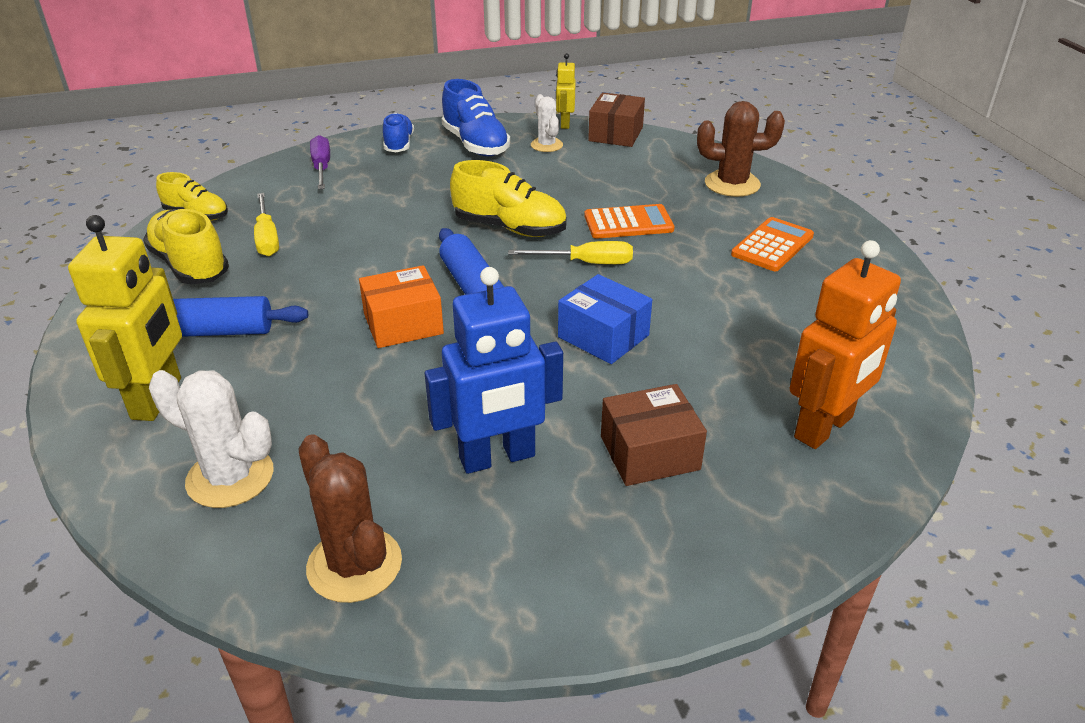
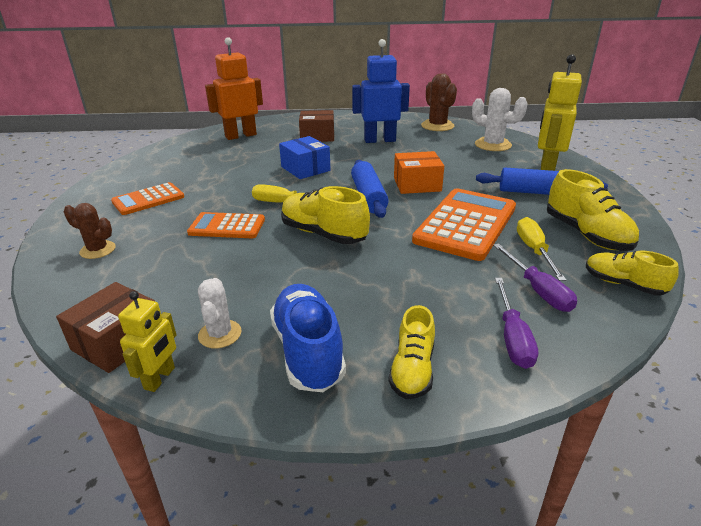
camera: 165 degrees left, 5 degrees down
(284, 201) = (537, 290): none -> purple screwdriver
(338, 261) = (466, 224): none -> orange calculator
(399, 144) = (412, 370): blue shoe -> yellow shoe
(732, 184) = (98, 250): brown cactus -> brown cactus, size x0.63

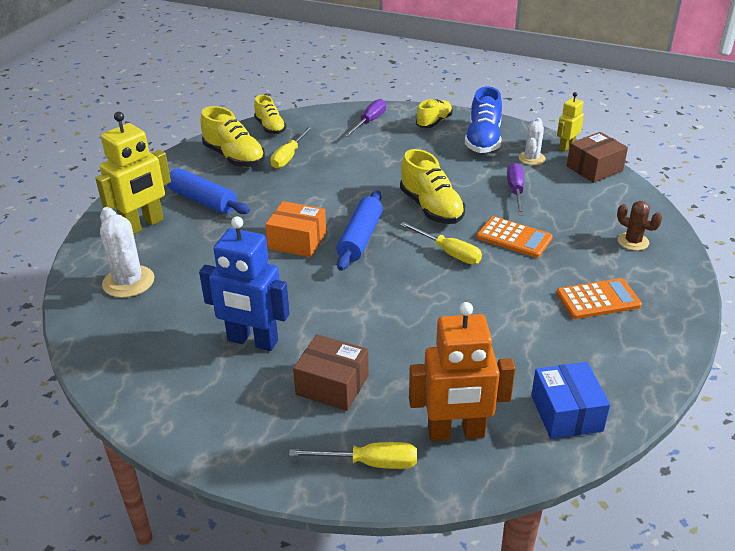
camera: 155 degrees left, 5 degrees up
(279, 123) = (369, 463): none -> yellow screwdriver
(305, 169) = (397, 304): blue box -> blue box (566, 413)
(437, 126) = (129, 355): brown cactus -> none
(466, 224) = (308, 187): orange calculator -> none
(537, 290) = (324, 136): purple screwdriver -> purple screwdriver (515, 191)
(586, 235) = (234, 157): yellow shoe -> yellow shoe turned 135 degrees clockwise

